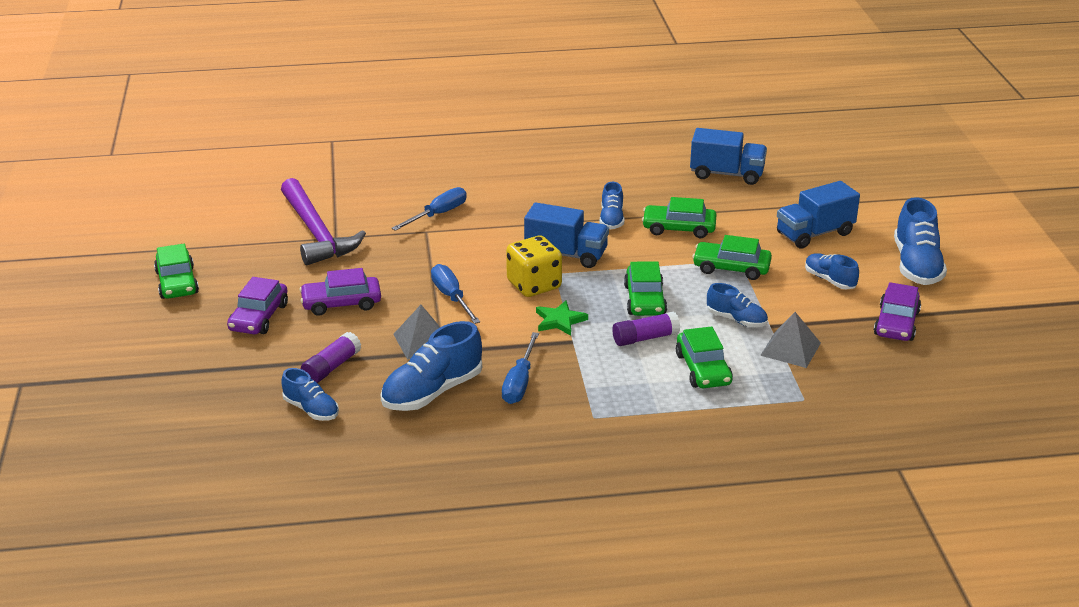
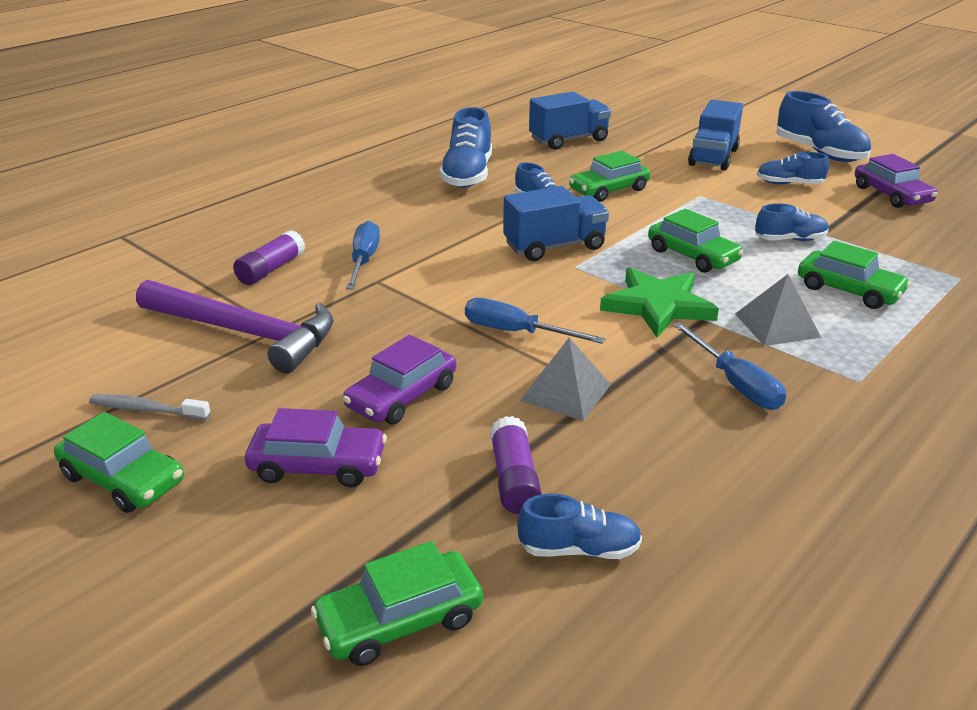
camera: 40 degrees left, 0 degrees up
(223, 254) = (147, 410): none -> grey toothbrush
(259, 317) = (318, 465): purple car -> purple car turned 60 degrees counterclockwise
(432, 392) = (674, 442): blue shoe -> blue shoe (467, 175)
(534, 285) = (575, 285): yellow dice -> none
(559, 321) = (658, 306): green star -> green star, size x1.64
(645, 338) = (755, 287): purple glue stick -> purple glue stick (271, 269)
(731, 268) = (706, 203): green car -> green car (400, 620)
(790, 349) = (870, 244): grey pyramid -> grey pyramid (777, 325)

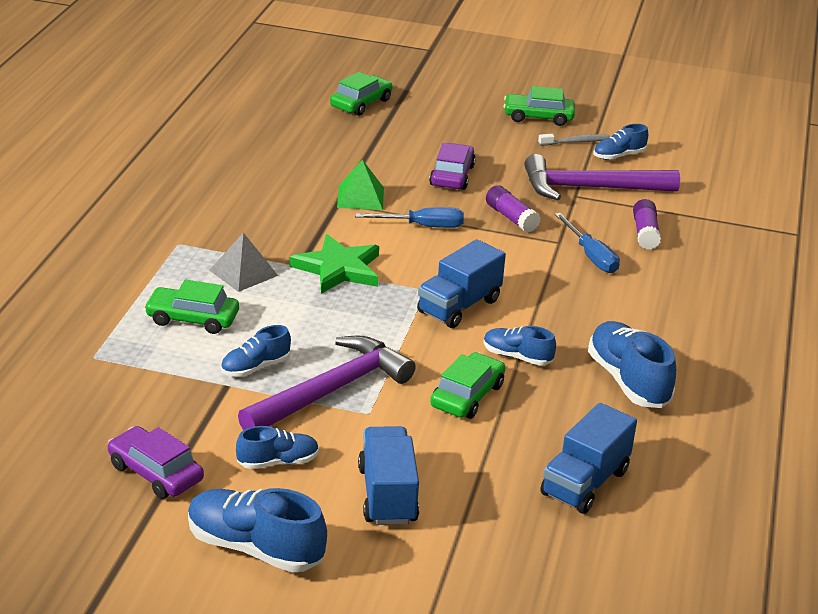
camera: 150 degrees right, 0 degrees up
(318, 465) = (456, 139): purple car -> none
(514, 479) = (355, 153): purple glue stick -> purple glue stick (511, 218)
(565, 392) = (360, 197): grey pyramid -> green pyramid
(579, 549) = (304, 135): blue shoe -> blue shoe (619, 156)
(692, 255) = (336, 325): green car -> none
(724, 213) = (331, 390): none -> purple hammer
(735, 384) = (259, 224): blue screwdriver -> none

